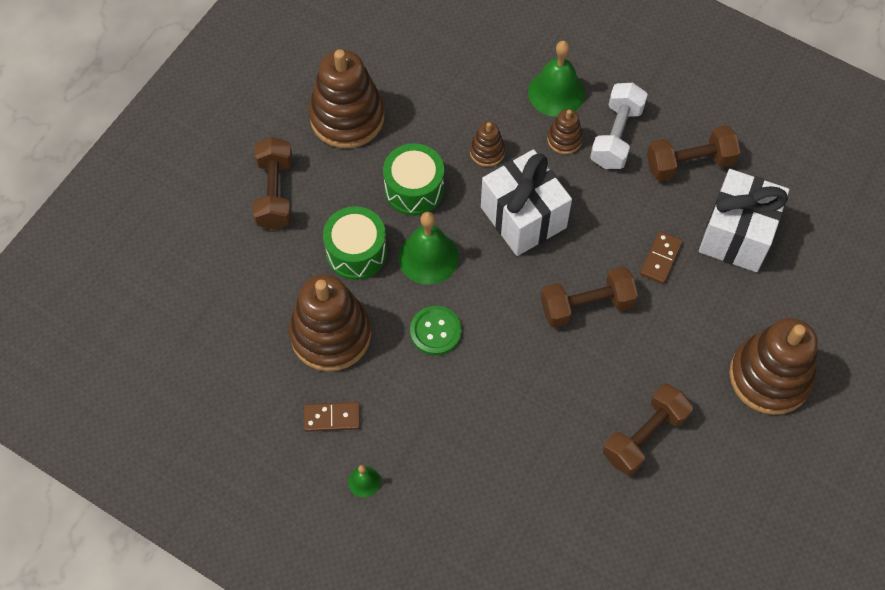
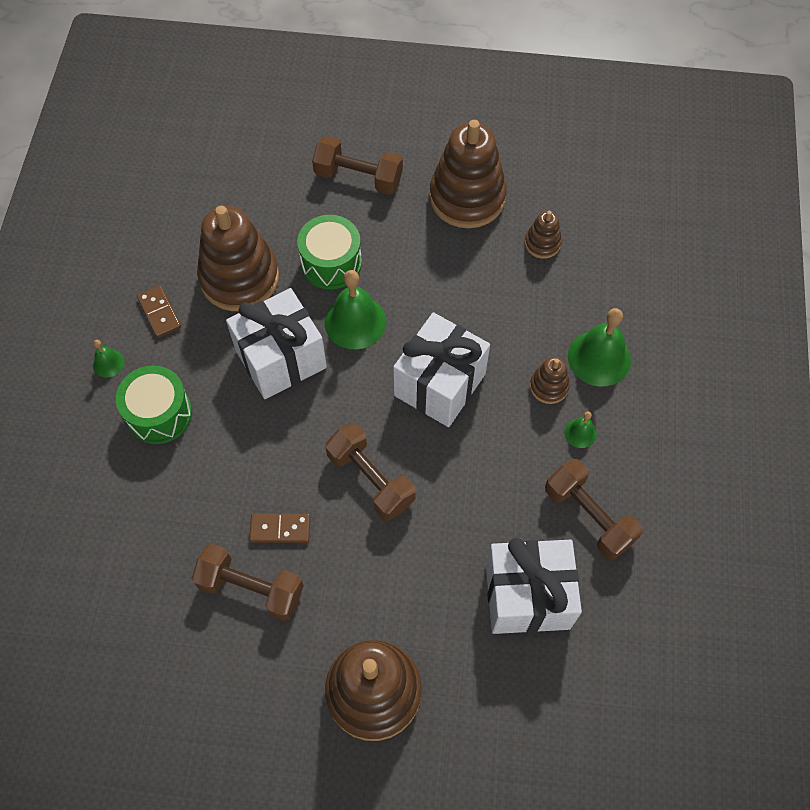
camera: 65 degrees right, 0 degrees up
(275, 193) = (358, 177): brown dumbbell -> brown dumbbell turned 45 degrees clockwise
(414, 189) = (421, 281): green drum -> green drum (159, 414)
(435, 331) = (281, 359): green button -> white gift
(487, 151) = (495, 324): brown stacking toy -> brown stacking toy (542, 243)
(616, 136) = (580, 433): white dumbbell -> green bell
(660, 258) = (459, 529): brown domino -> brown domino (280, 529)

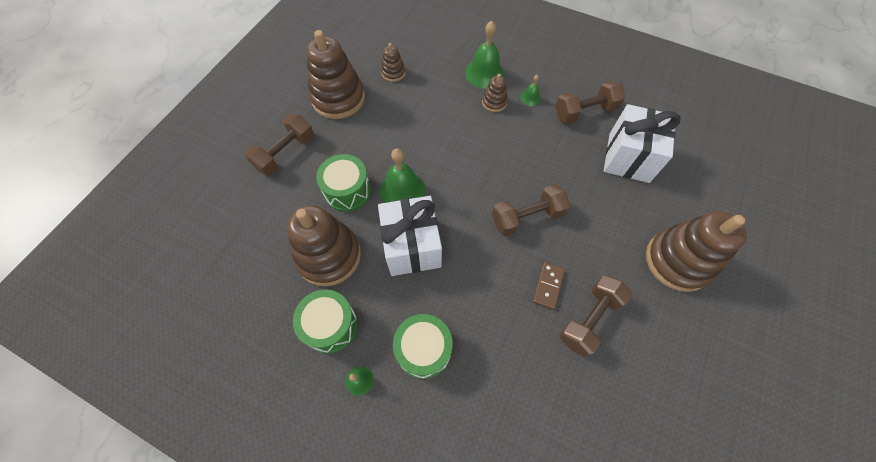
camera: 70 degrees left, 0 degrees up
(159, 313) = (331, 325): brown domino -> green drum
(439, 384) = (471, 157): white gift -> none

